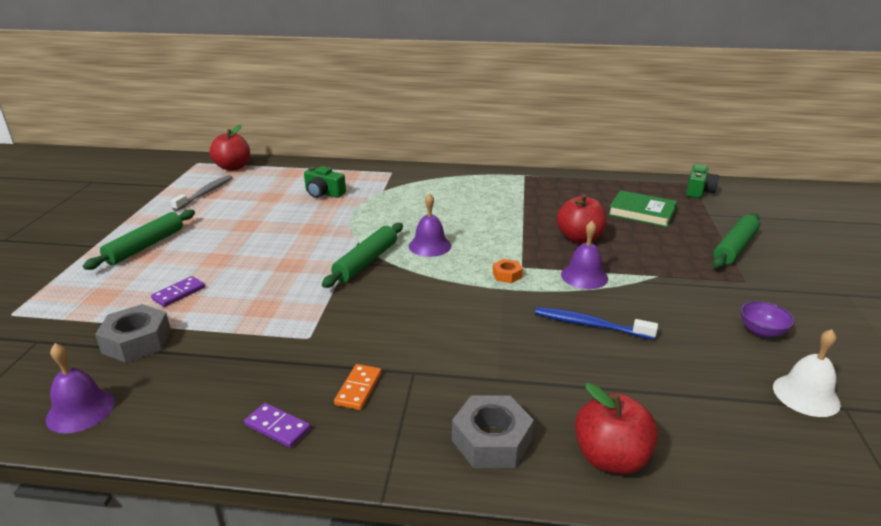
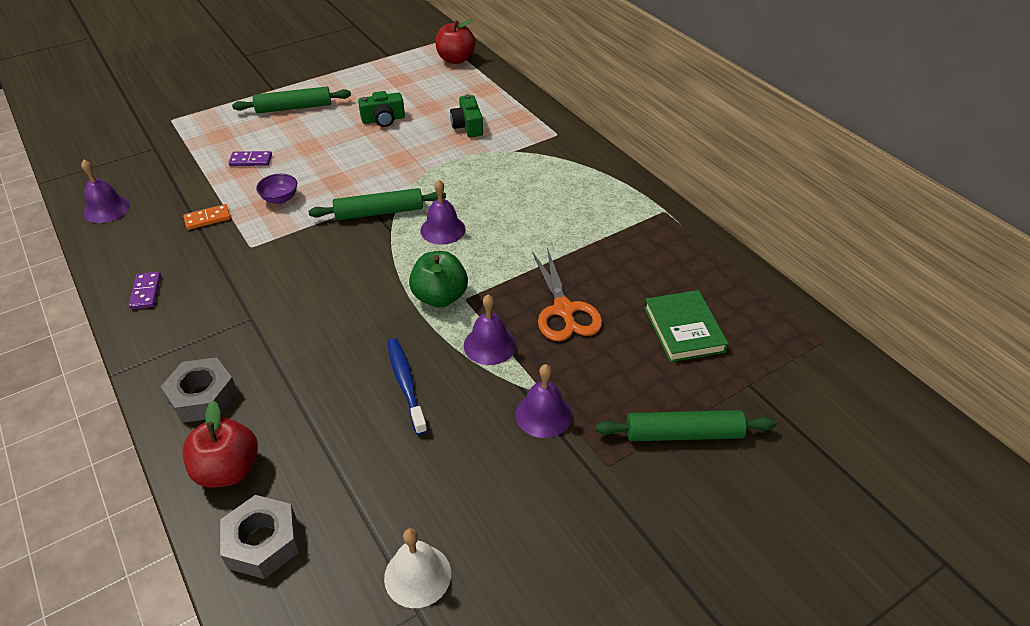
camera: 50 degrees right, 15 degrees up
(137, 341) = (184, 182): grey nut -> grey nut (262, 543)
(205, 193) = (397, 78): grey toothbrush -> none
(358, 389) = (211, 303): orange domino -> orange domino (207, 218)
(507, 275) = (440, 297): orange nut -> green apple
(579, 238) = (564, 310): red apple -> orange scissors
(676, 284) = (543, 414): none -> purple bell
(698, 191) = (810, 353): green camera -> green camera (383, 120)
(761, 331) = (508, 510): purple bowl -> purple bowl (280, 199)

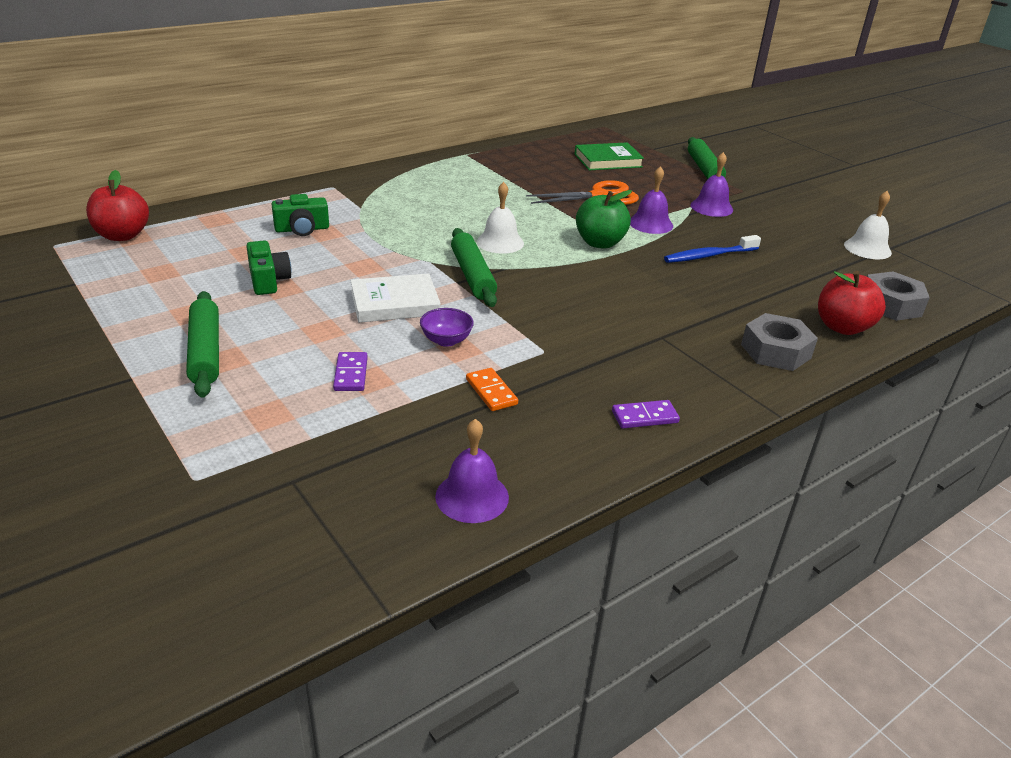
camera: 95 degrees left, 10 degrees down
(340, 174) = (395, 303): none -> white book
(443, 229) = (500, 242): purple bell -> white bell

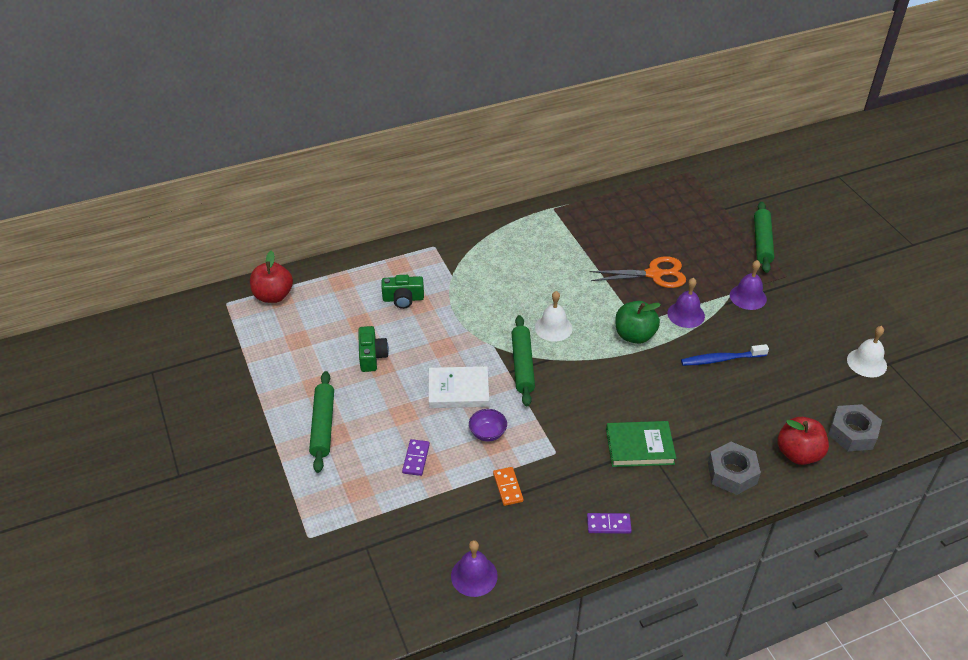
camera: 15 degrees right, 10 degrees up
(608, 160) = (676, 224): green book -> green book (639, 447)

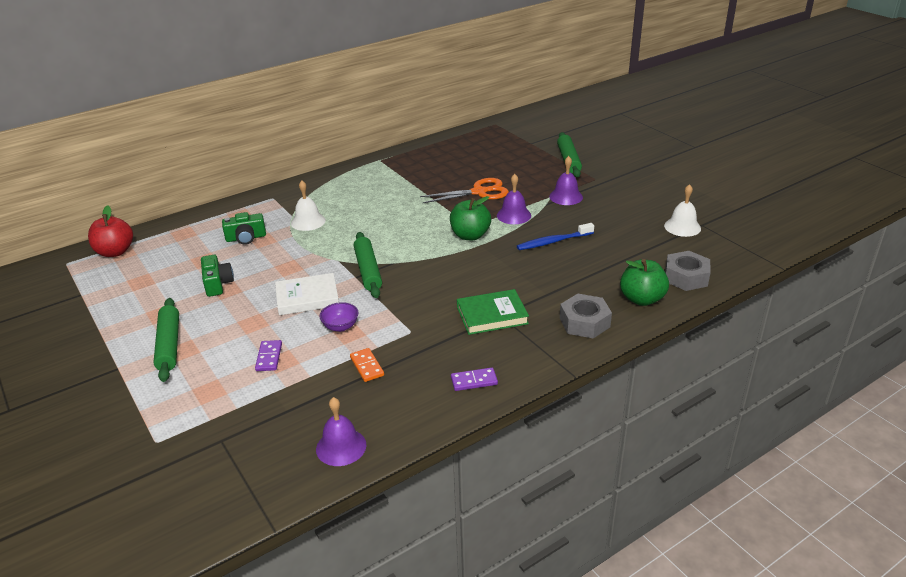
camera: 10 degrees left, 10 degrees down
(553, 327) = (393, 240): white bell -> white bell (308, 221)
(798, 454) = (642, 299): red apple -> green apple

